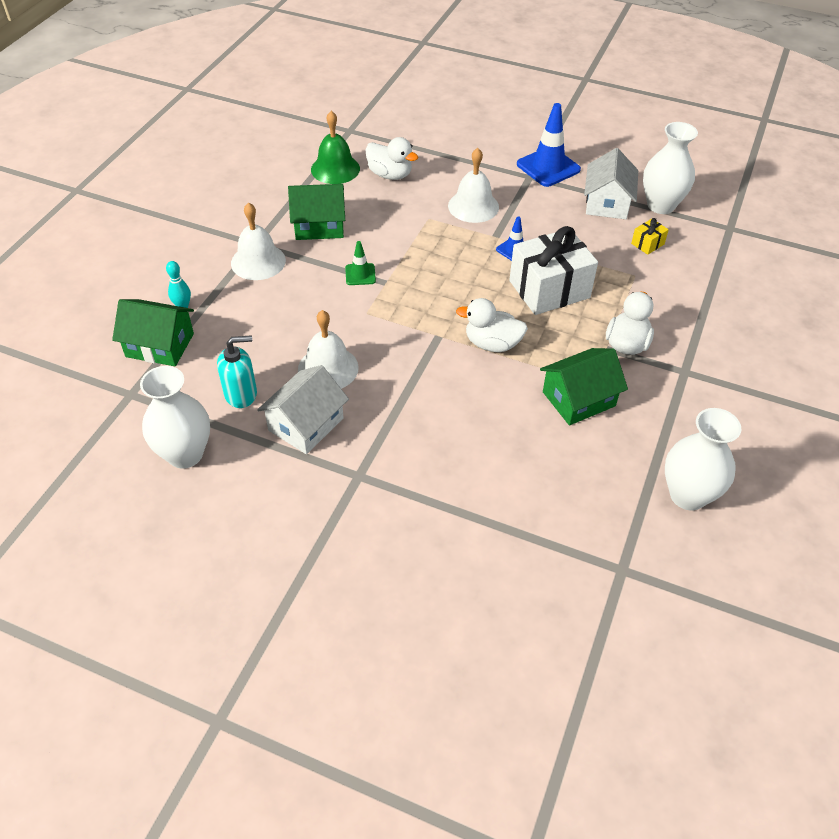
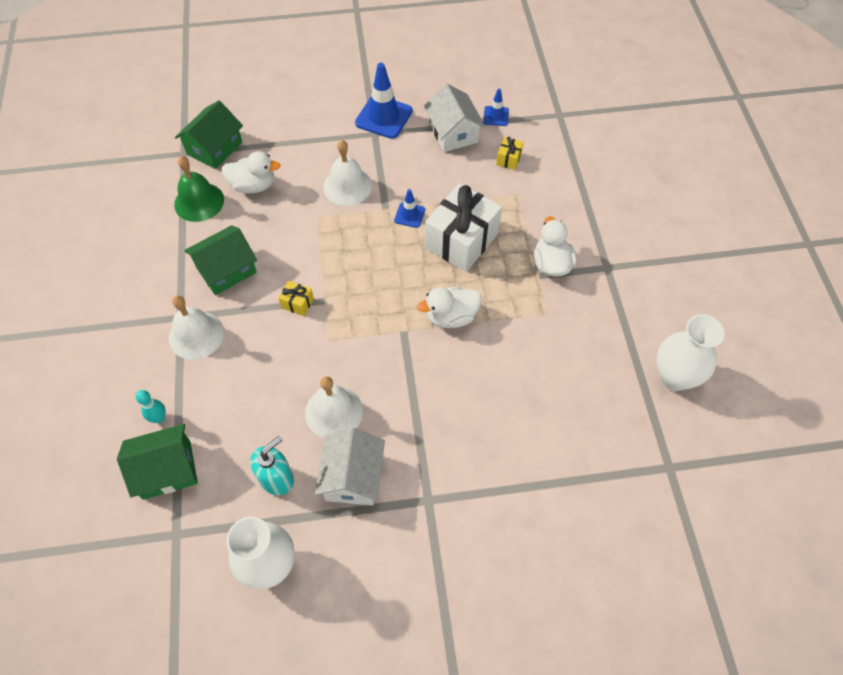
camera: 30 degrees left, 10 degrees up
(360, 274) = (297, 303): green traffic cone -> yellow gift
(578, 399) = (548, 334): green house -> green house (214, 148)
(661, 205) = (496, 116): white vase -> blue traffic cone

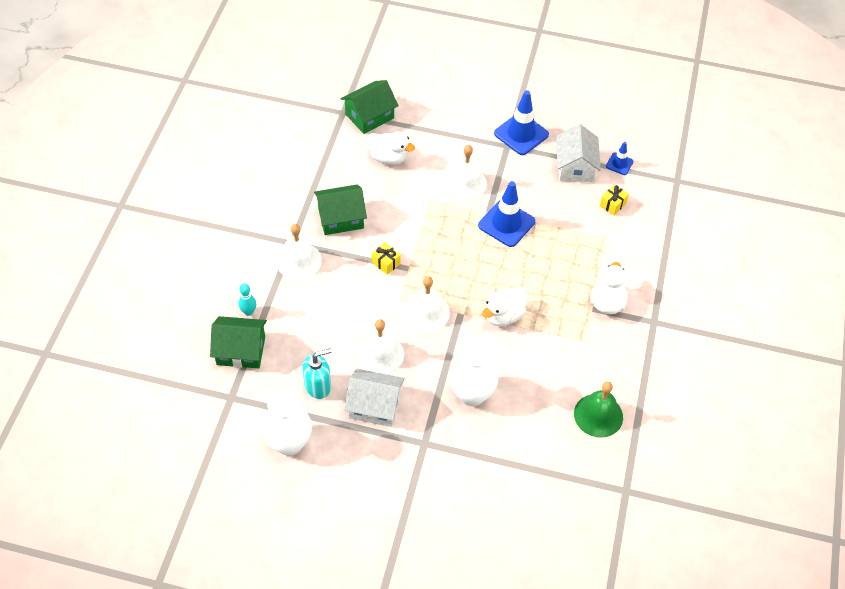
camera: 20 degrees right, 5 degrees down
(199, 202) = (340, 156): green bell -> green bell (598, 415)
(352, 477) = (374, 405): white house -> white house turned 75 degrees clockwise
(365, 343) = (426, 312): none -> white bell
(409, 215) = (506, 223): blue traffic cone -> blue traffic cone, size x1.89
(451, 317) = (503, 316): white duck -> white duck turned 45 degrees counterclockwise
(461, 240) = (540, 259): white gift -> none
(674, 377) = (666, 426): white vase -> white vase (472, 394)

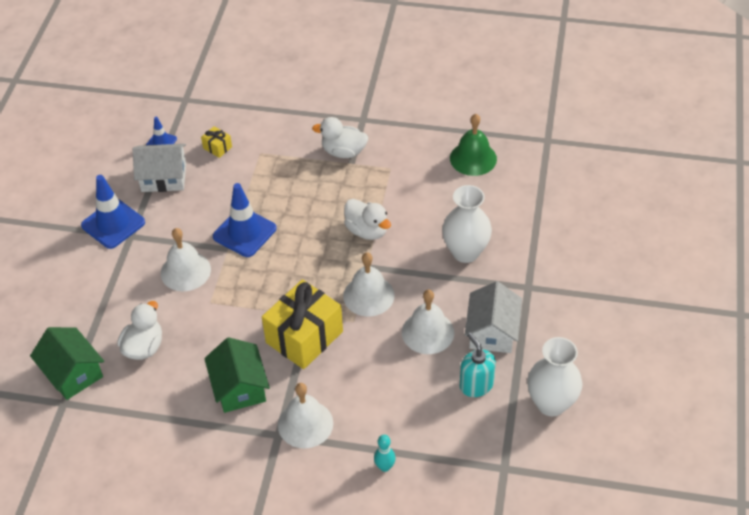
camera: 90 degrees left, 5 degrees down
(241, 350) = (440, 467): green house -> none
(386, 263) = (304, 337): yellow gift -> yellow gift, size x2.36

